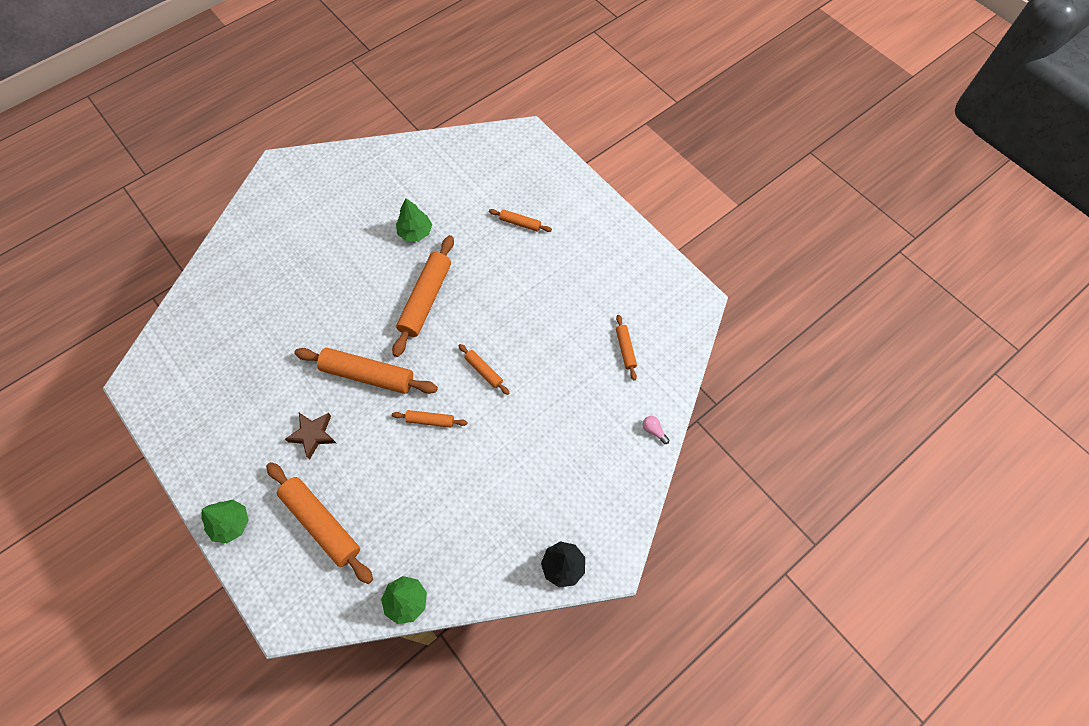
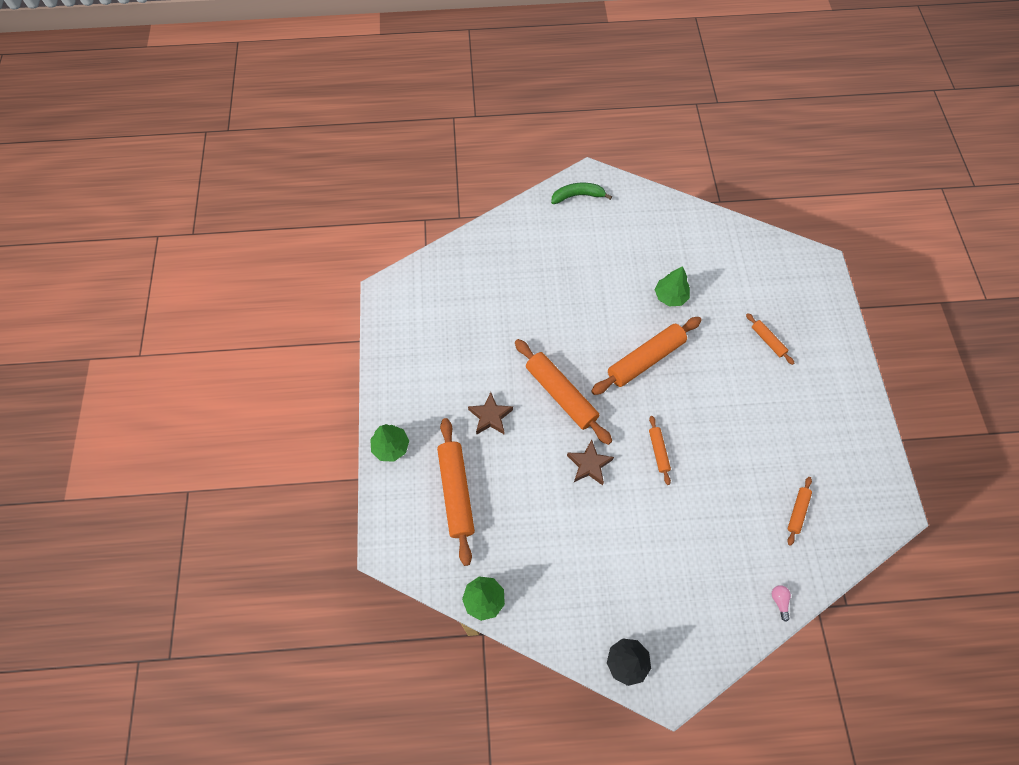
camera: 35 degrees right, 0 degrees up
(277, 190) = (577, 196): none -> green banana
(430, 420) = (589, 464): orange rolling pin -> brown star

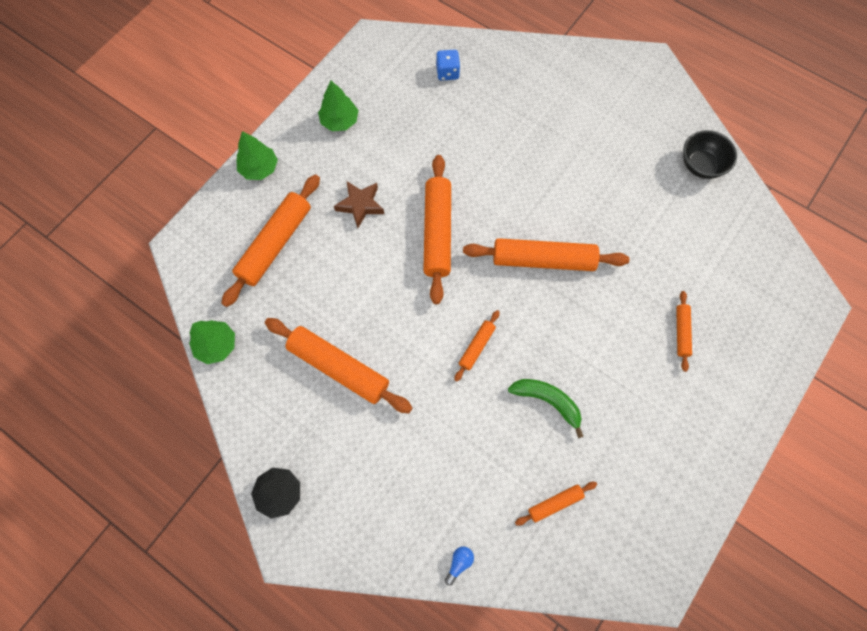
camera: 40 degrees right, 5 degrees up
(462, 277) = (447, 73): none -> blue dice
(577, 196) = (621, 72): green banana -> green banana (547, 401)
(584, 542) = (338, 368): none -> orange rolling pin
(589, 464) = (404, 309): brown star -> none
(670, 296) = (623, 222): green tree -> green tree (339, 121)
(682, 224) = (701, 165): none -> black bowl
(779, 601) = (459, 563): pink light bulb -> blue light bulb

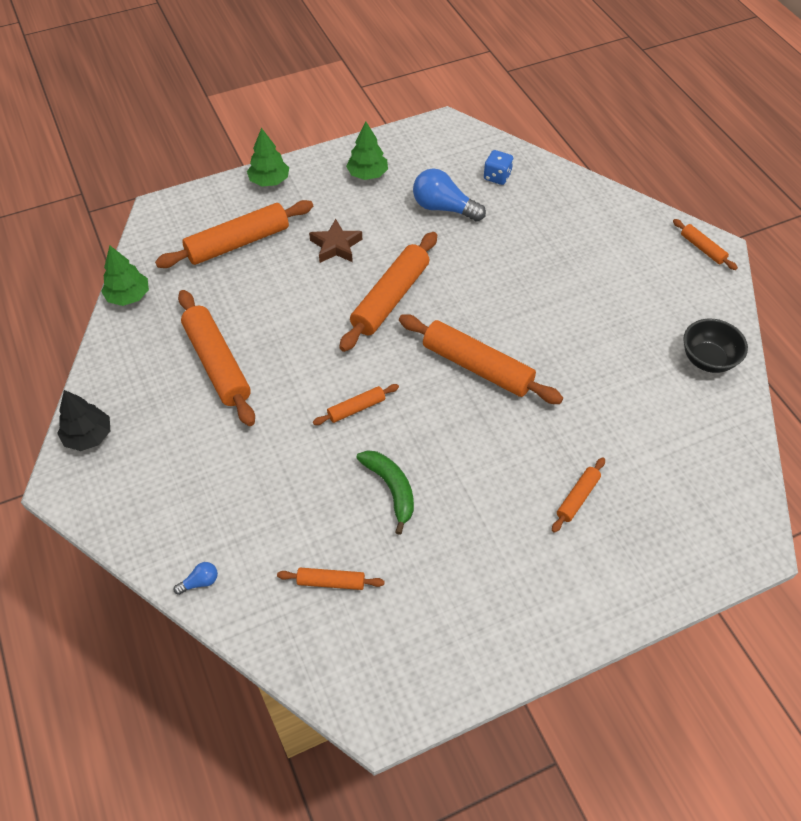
camera: 30 degrees right, 15 degrees down
(424, 124) = (444, 208): none -> blue light bulb
(641, 67) = (702, 248): none -> orange rolling pin

